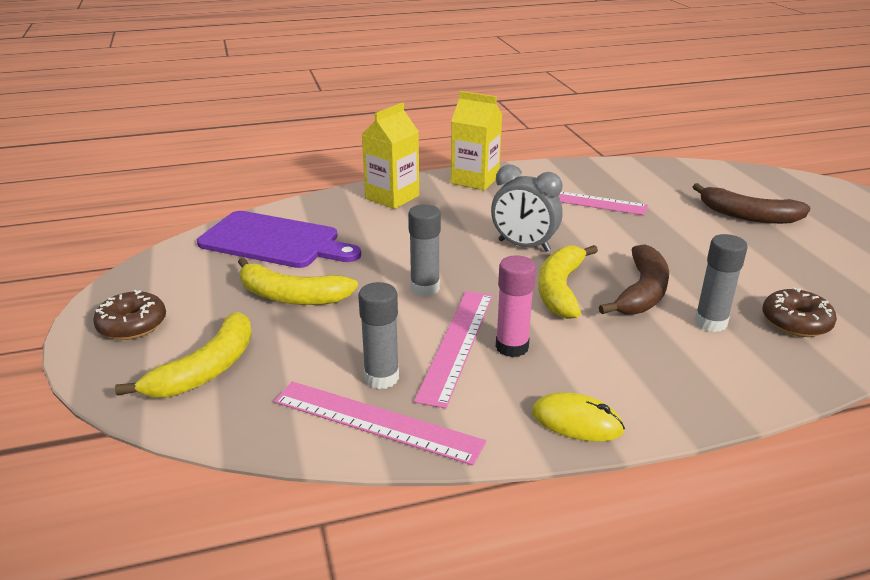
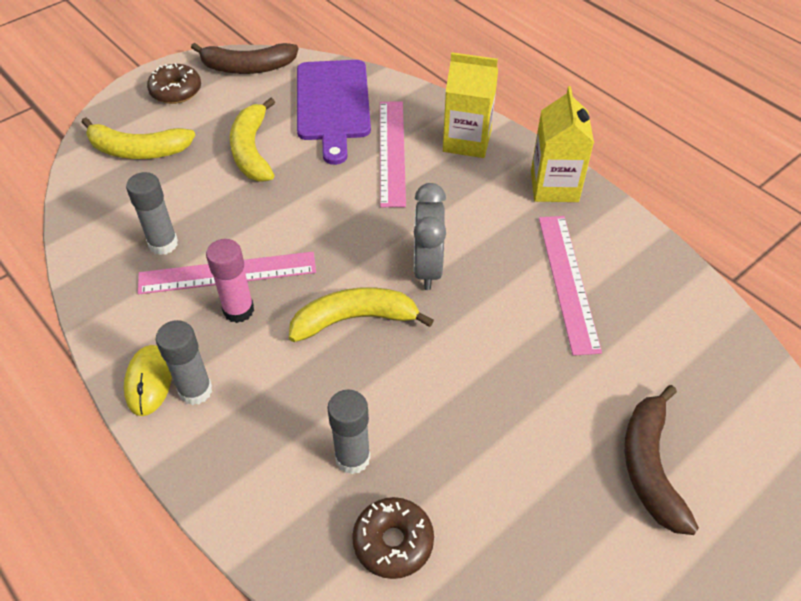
camera: 65 degrees right, 20 degrees up
(376, 421) = (110, 260): pink ruler -> pink ruler (392, 152)
(425, 288) = (306, 223): grey glue stick -> grey glue stick (195, 390)
(642, 292) = (385, 387): brown banana -> brown banana (248, 67)

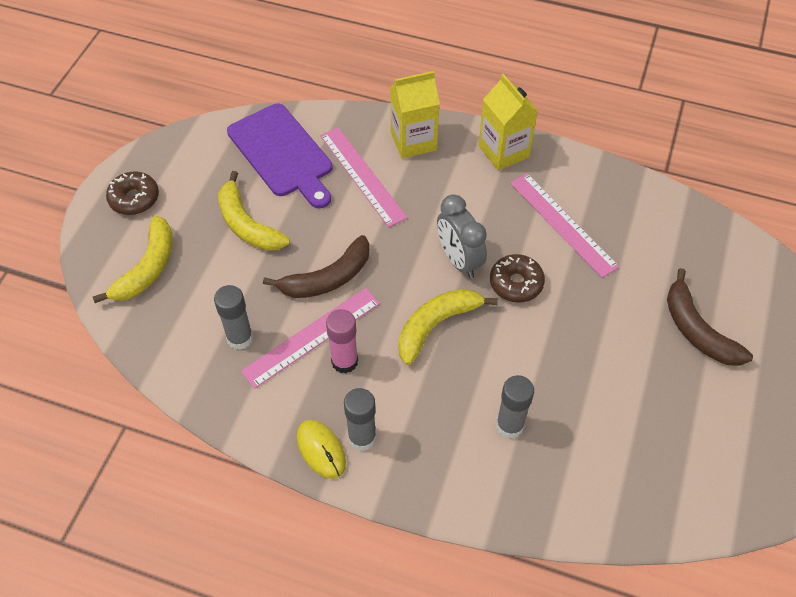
camera: 30 degrees left, 5 degrees up
(138, 150) = (148, 268): yellow banana -> yellow banana turned 45 degrees counterclockwise
(248, 67) = (181, 149): brown banana -> brown banana (328, 278)
(393, 542) = (576, 466): brown donut -> brown donut (516, 283)

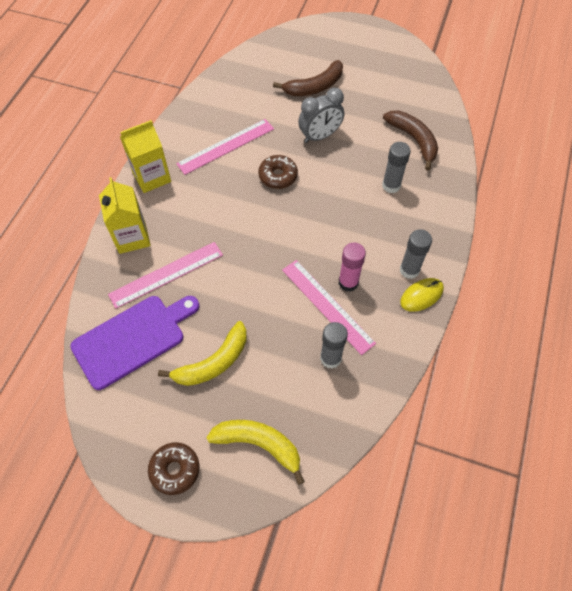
camera: 90 degrees left, 5 degrees up
(328, 278) = (272, 296): brown banana -> brown banana (413, 140)
(436, 325) = (315, 225): yellow banana -> none
(459, 260) = (256, 209): grey clock -> grey clock (320, 136)

